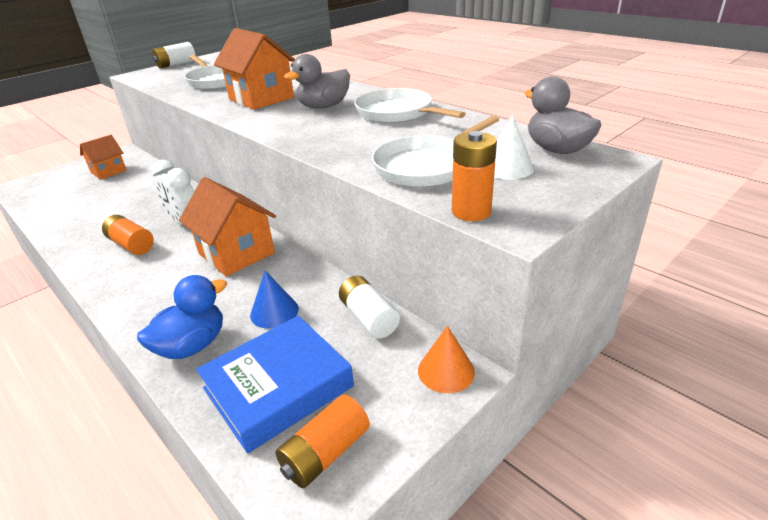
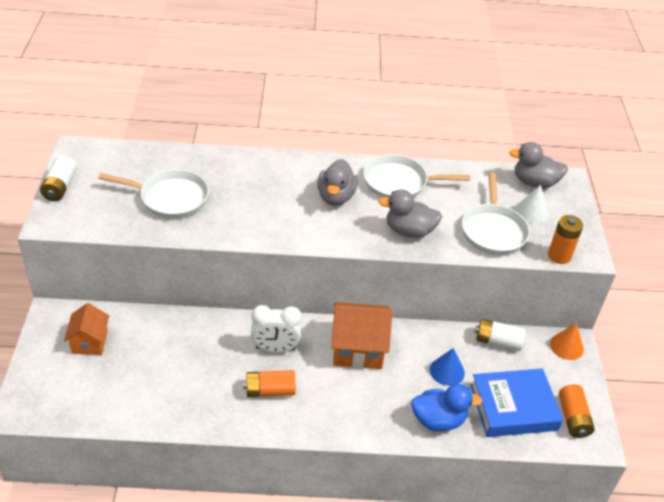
camera: 50 degrees left, 10 degrees up
(192, 345) = (438, 420): blue duck -> blue duck turned 90 degrees clockwise
(261, 98) = (266, 207): orange house -> none
(278, 387) = (513, 407): blue book -> blue book turned 75 degrees clockwise
(338, 140) = (409, 231): none -> grey duck

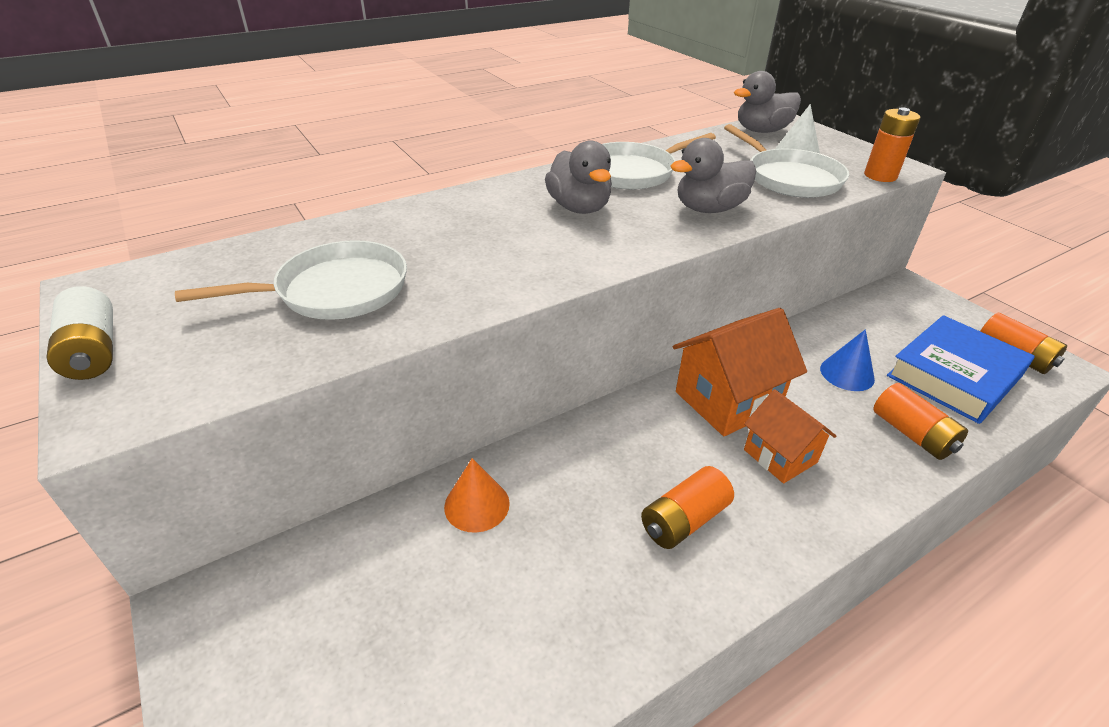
camera: 30 degrees left, 5 degrees down
(90, 342) = (312, 618): orange house -> orange house (780, 456)
(275, 348) = (628, 456): white clock -> none
(438, 420) = (912, 434): blue duck -> orange battery
(498, 341) = (850, 318): white battery -> none
(566, 346) = (910, 292): orange cone -> orange cone (477, 505)

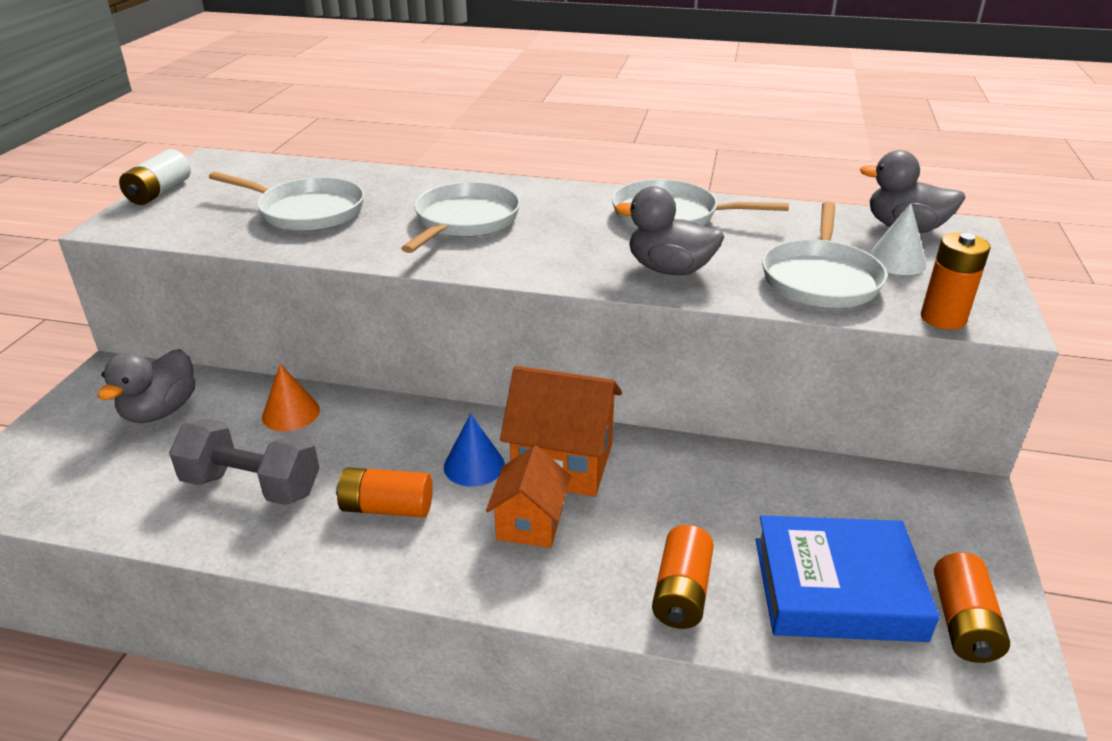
camera: 45 degrees right, 5 degrees down
(502, 236) = (465, 221): none -> white pan
(556, 592) = (252, 486): none -> grey dumbbell
(579, 208) = (561, 225): grey duck -> grey duck (160, 411)
(847, 373) = (716, 513): blue cone -> blue cone (474, 465)

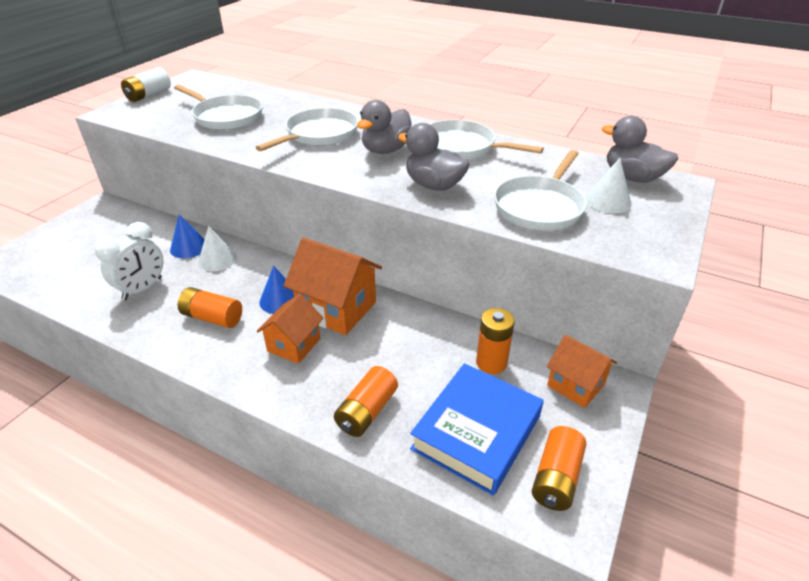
camera: 15 degrees right, 5 degrees up
(160, 411) = (117, 234): grey duck -> grey duck (386, 150)
(252, 486) = (142, 289): grey dumbbell -> white clock
(291, 413) = (189, 247): orange cone -> blue cone
(346, 424) = (217, 259): none -> white cone
(837, 588) = (476, 432): blue book -> blue book turned 75 degrees counterclockwise
(923, 503) = (575, 385): none -> orange house
(943, 318) = (614, 250): orange battery -> orange battery (491, 362)

